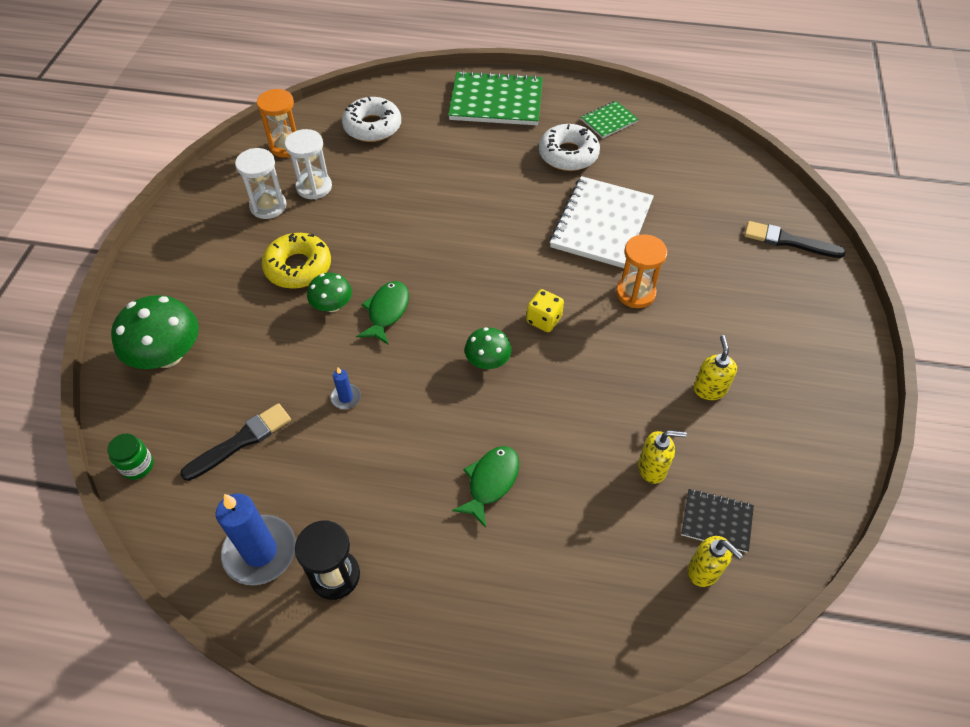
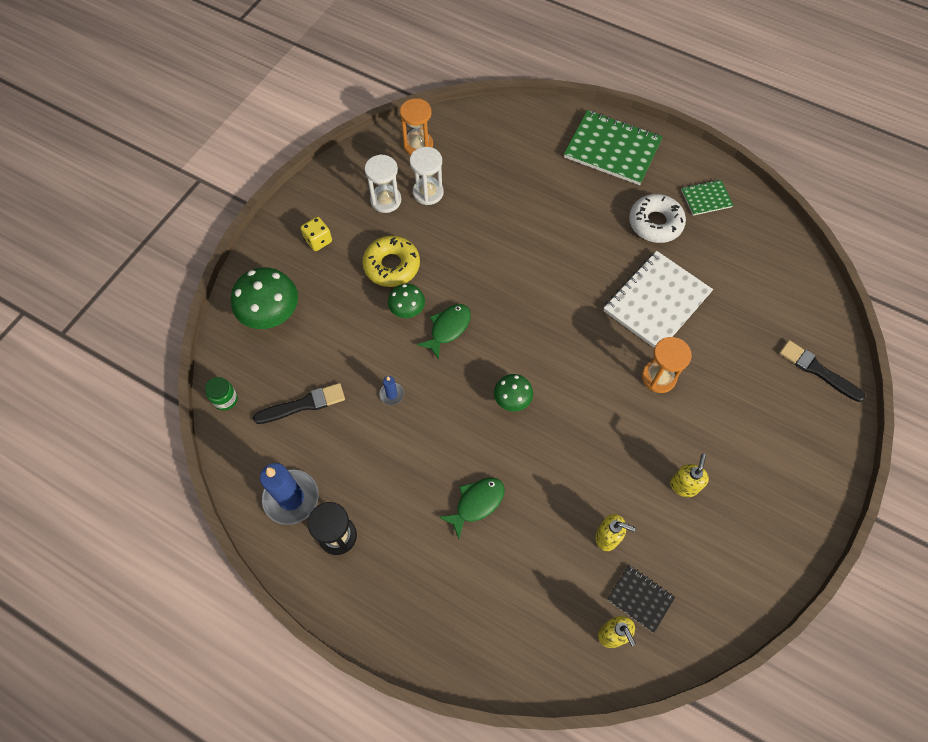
camera: 20 degrees right, 10 degrees up
(372, 126) = (496, 145): white donut -> none
(544, 320) = (571, 377): yellow dice -> yellow dice (318, 240)

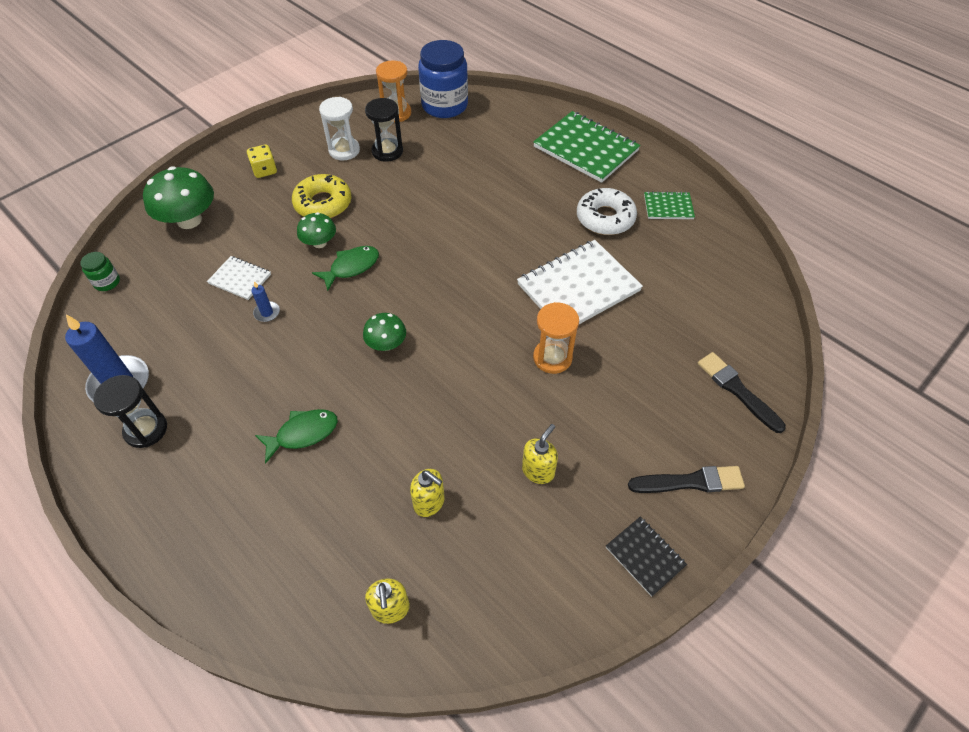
camera: 15 degrees right, 10 degrees down
(303, 404) = (177, 303): black brush -> black brush (690, 482)
(350, 365) = (240, 279): none -> white notebook
(428, 192) = (387, 151): white hourglass -> black hourglass
(461, 126) = (444, 105): none -> blue jar
(640, 598) = (439, 578): black notebook -> black notebook (645, 556)

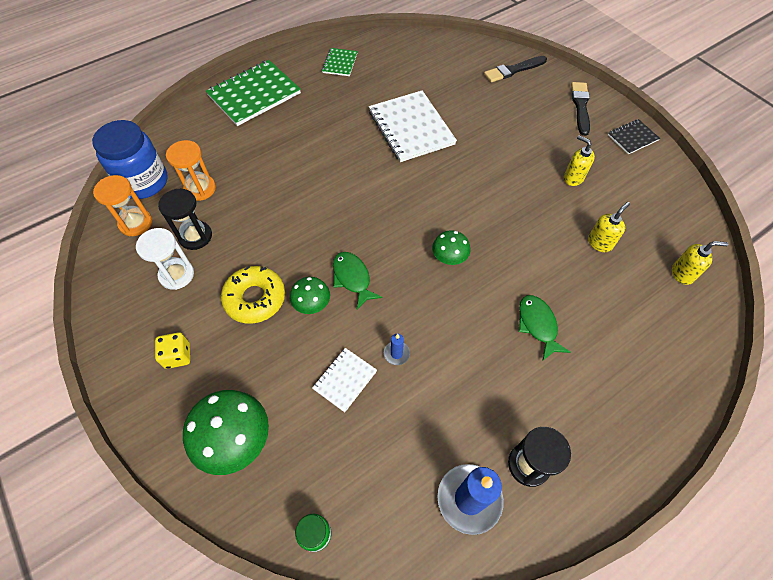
camera: 80 degrees left, 5 degrees up
(552, 358) = (476, 154): orange hourglass -> orange hourglass (200, 189)
(605, 218) = (341, 99): white donut -> none

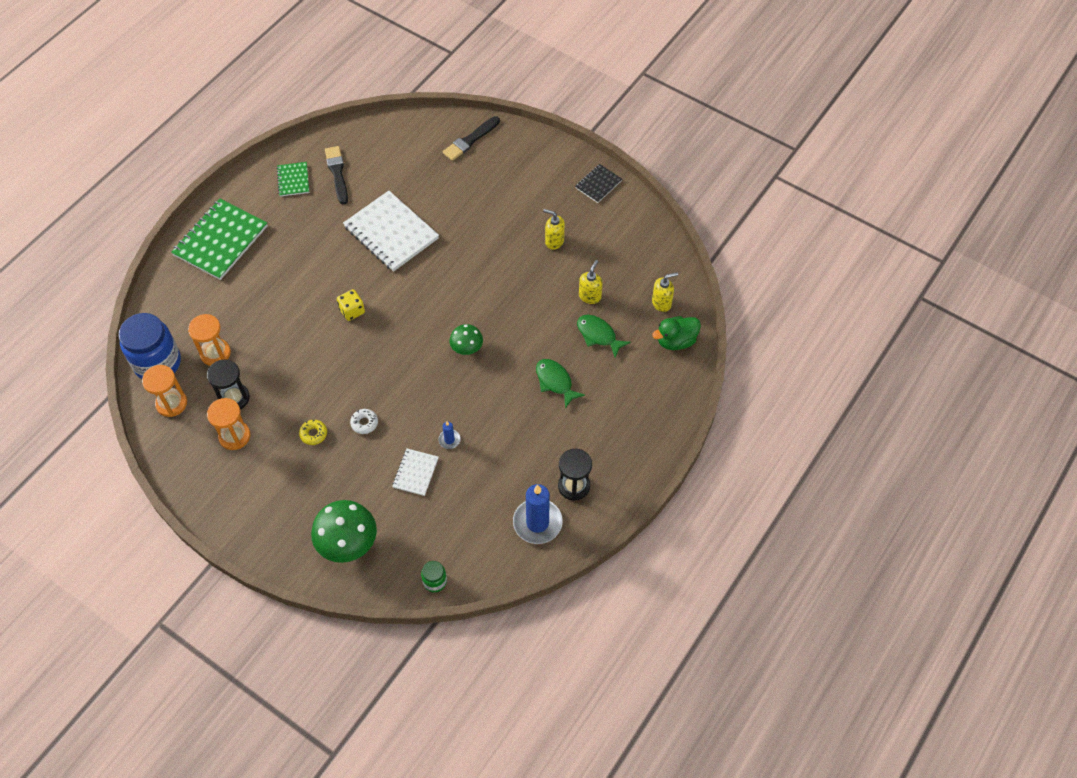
camera: 20 degrees left, 0 degrees up
(176, 275) = (234, 436): white hourglass -> orange hourglass
(177, 356) = (270, 499): yellow dice -> yellow dice (352, 311)
(255, 298) = (313, 434): yellow donut -> yellow donut, size x0.50
(312, 304) = (364, 423): green mushroom -> white donut
(352, 278) = (390, 391): green fish -> green fish (598, 335)
(580, 106) = (544, 164): black brush -> black brush (337, 173)
(693, 322) = (676, 341): none -> green duck

